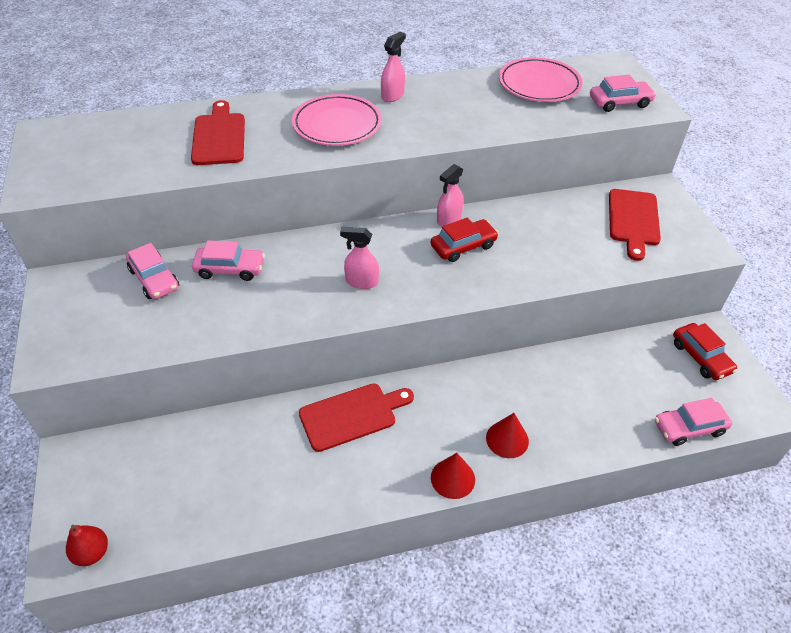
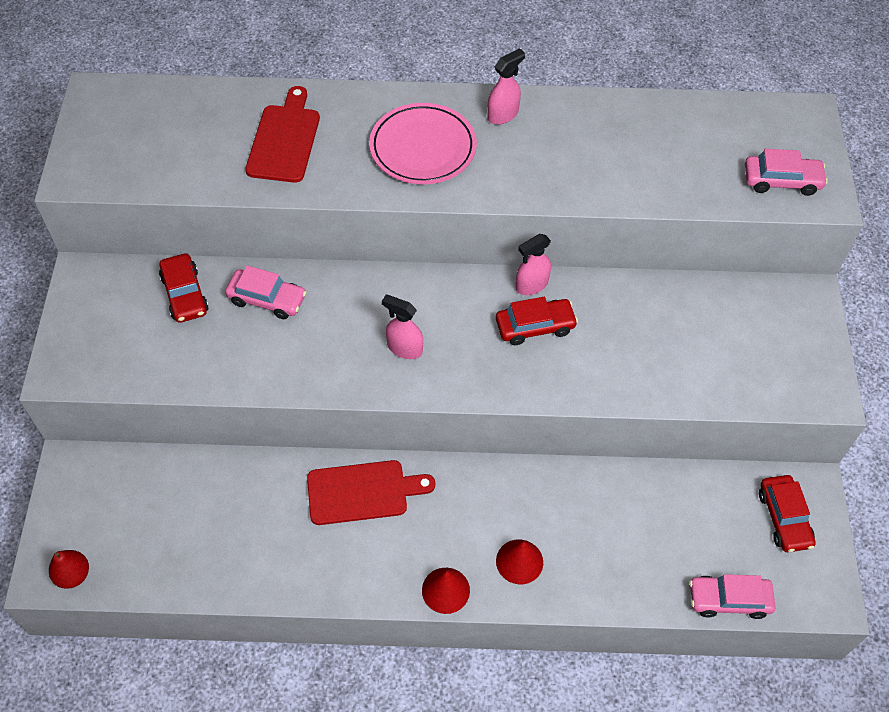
camera: 15 degrees right, 10 degrees up
(154, 279) = (185, 294): pink car -> red car
(539, 84) = (691, 131): pink plate -> none
(633, 220) = (754, 334): red cutting board -> none

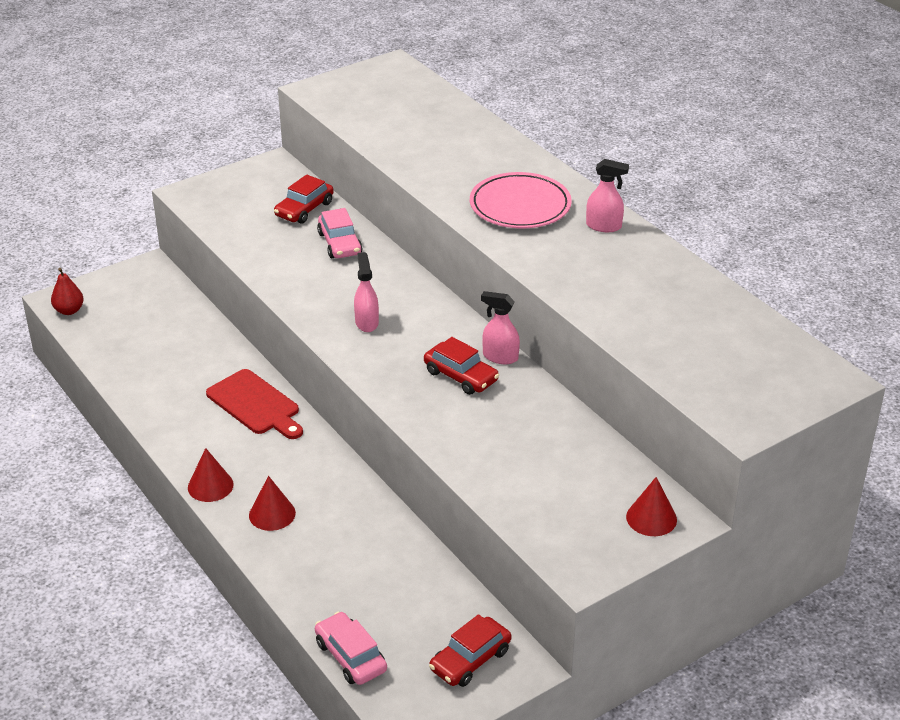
camera: 55 degrees right, 20 degrees down
(284, 140) = (449, 148): red cutting board -> none
(781, 181) = (730, 393): pink car -> none
(795, 313) = (651, 518): none -> red cone

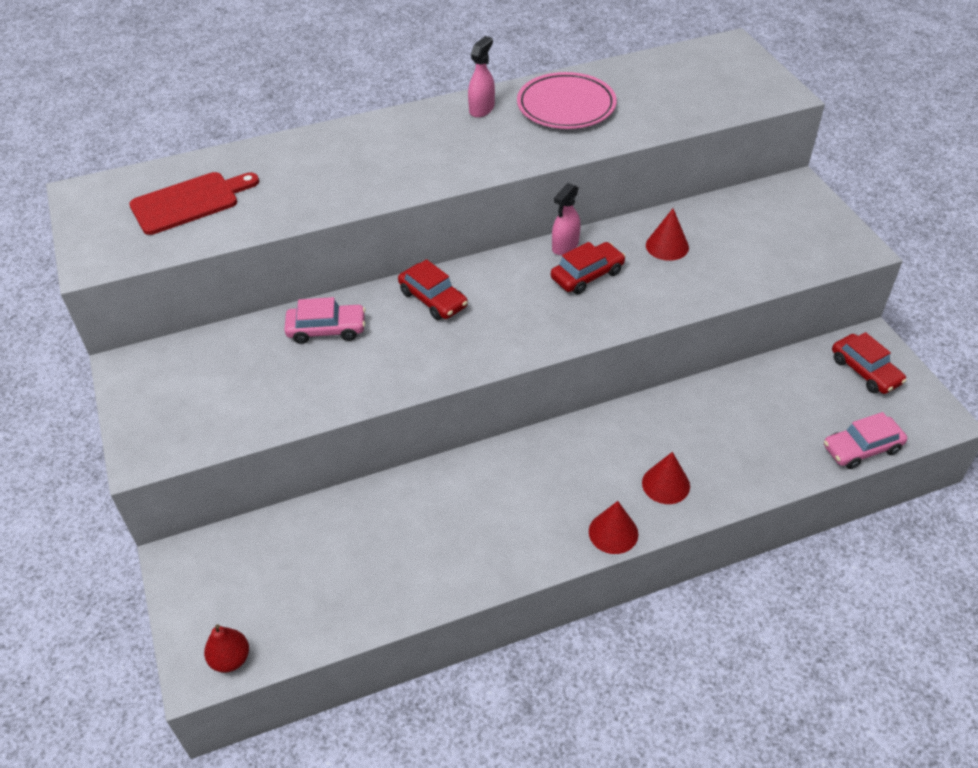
camera: 75 degrees left, 10 degrees up
(255, 404) = (488, 479): red cutting board -> red cutting board (189, 202)
(304, 209) = (242, 350): red car -> red car (433, 299)
(366, 322) = (480, 327): pink spray bottle -> none
(520, 206) = (425, 150): pink plate -> pink plate (566, 106)
(651, 518) = (795, 201): red cone -> red cone (667, 246)

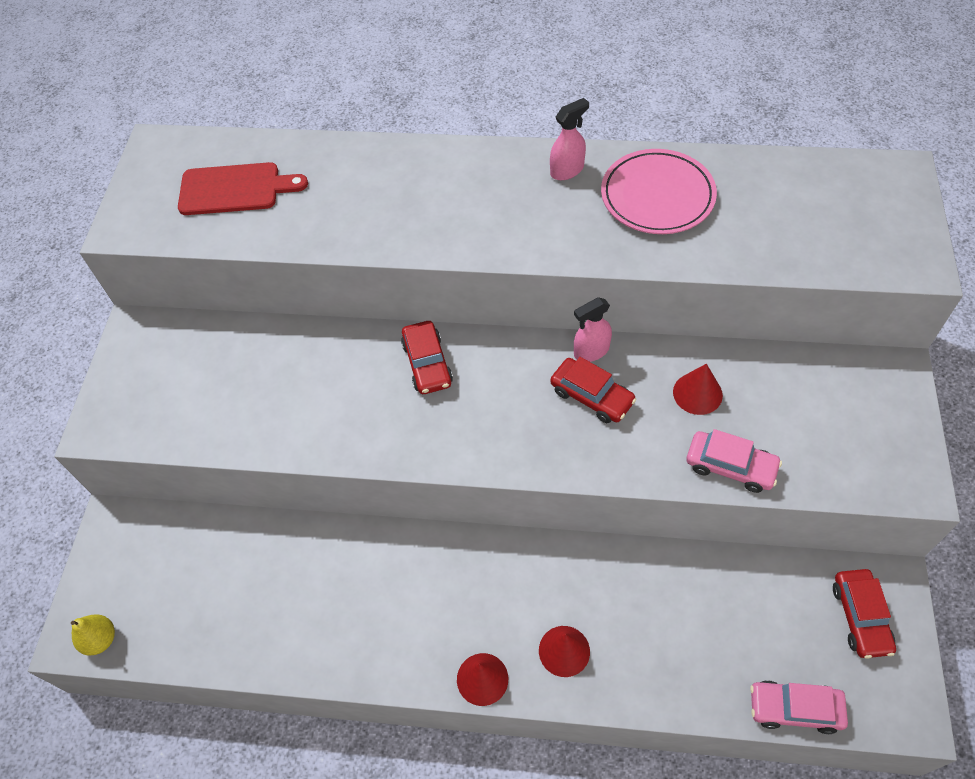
camera: 30 degrees right, 10 degrees up
(230, 659) = (100, 639): red pear -> yellow pear
(326, 329) = (314, 358): pink car -> pink car (730, 466)
(587, 275) = (592, 396): red car -> red car turned 45 degrees clockwise

